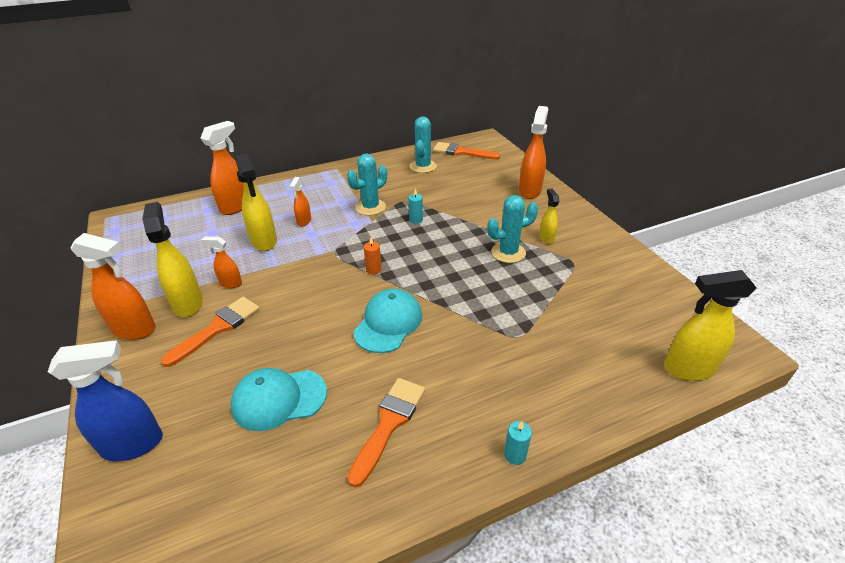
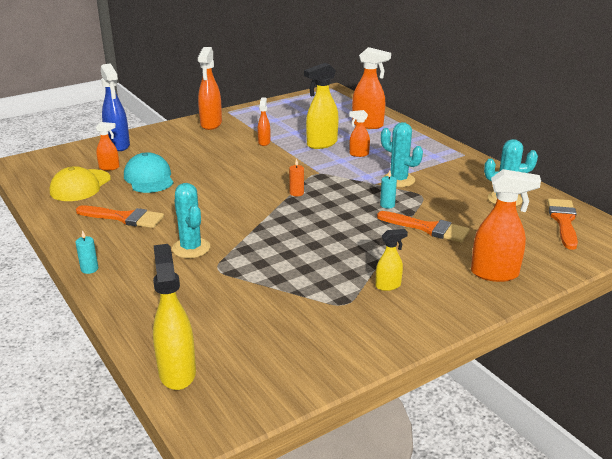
camera: 80 degrees right, 10 degrees down
(188, 303) = (239, 133): yellow spray bottle -> none
(217, 452) = (109, 168): none -> orange spray bottle
(218, 328) = (215, 147): orange brush -> orange brush (428, 228)
(266, 490) = (80, 186): none -> yellow cap
(388, 323) = (227, 207): turquoise cap -> none
(508, 252) = (348, 260): turquoise cactus -> turquoise cactus (191, 248)

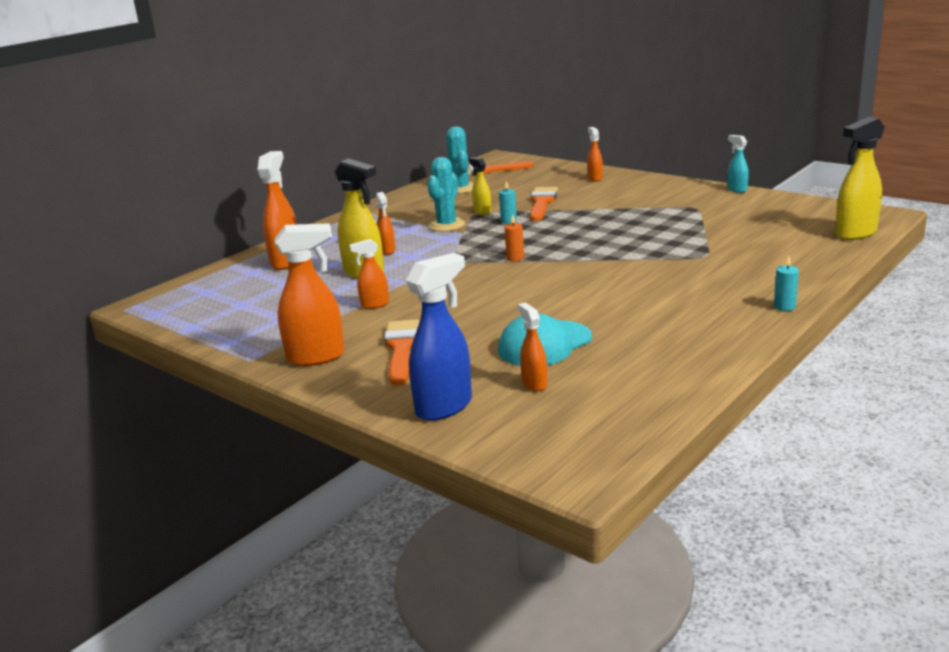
camera: 105 degrees left, 5 degrees down
(80, 186) = (611, 384): yellow cap -> none
(124, 218) = (663, 325): orange brush -> orange brush (401, 349)
(191, 248) = (684, 274): turquoise cactus -> none
(385, 353) = (737, 189): none -> turquoise spray bottle
(388, 286) = (651, 201): yellow spray bottle -> yellow spray bottle (482, 212)
(495, 274) = (595, 178): orange spray bottle -> orange spray bottle, size x0.55

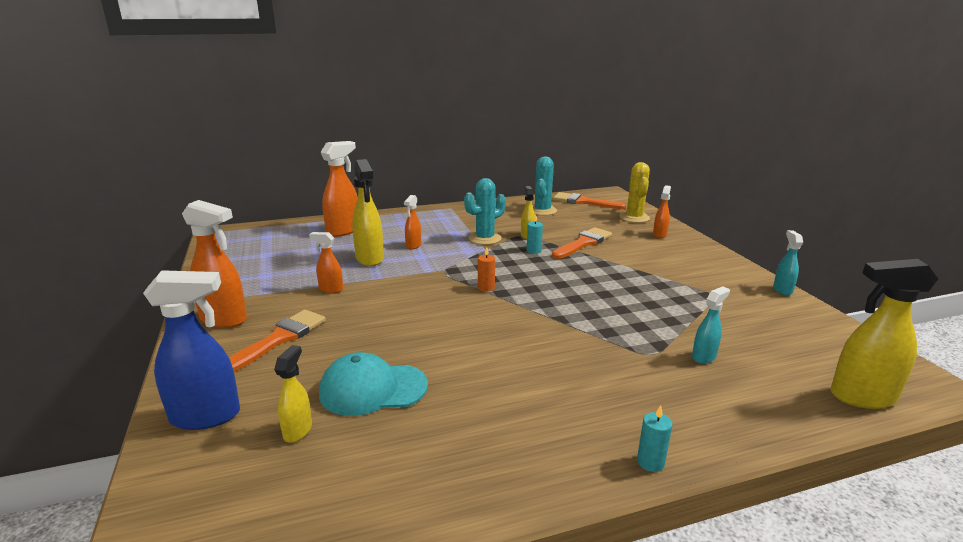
camera: 30 degrees right, 0 degrees up
(534, 384) = (298, 430): orange spray bottle -> yellow spray bottle
(553, 171) = (634, 218): none -> yellow cactus
(741, 245) = (704, 357): none -> turquoise spray bottle

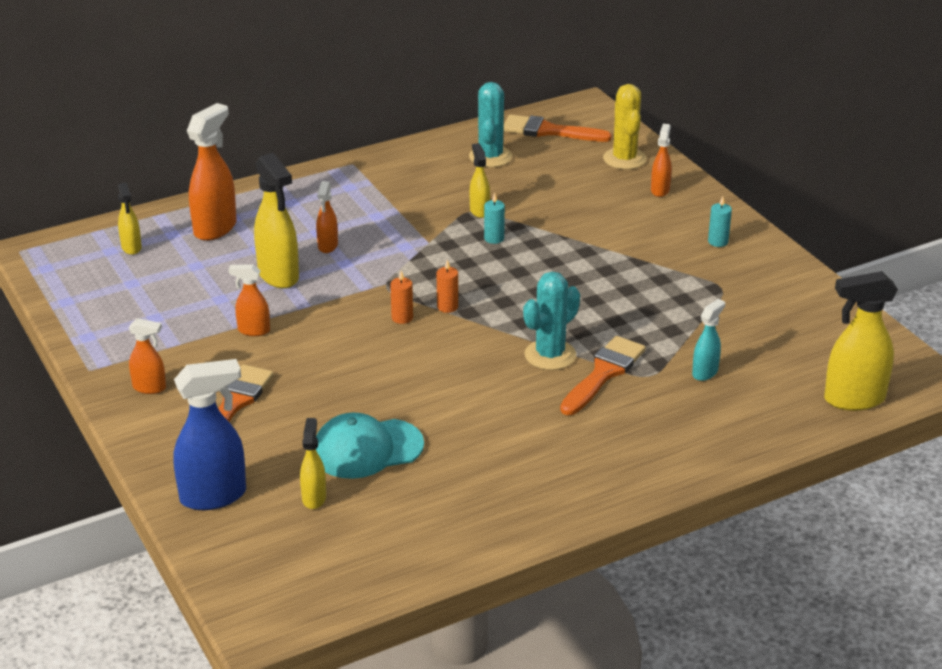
camera: 10 degrees left, 10 degrees up
(224, 319) = (150, 388): orange spray bottle -> orange spray bottle, size x0.55
(281, 236) = (131, 248): none -> yellow spray bottle
(448, 291) = (402, 318): none -> orange candle
(485, 238) = (422, 222): turquoise cactus -> turquoise cactus (550, 355)
(583, 243) = (558, 217): orange brush -> orange brush (604, 373)
(650, 462) = (649, 485): turquoise candle -> turquoise candle (718, 242)
(782, 290) = (804, 271): turquoise spray bottle -> none

